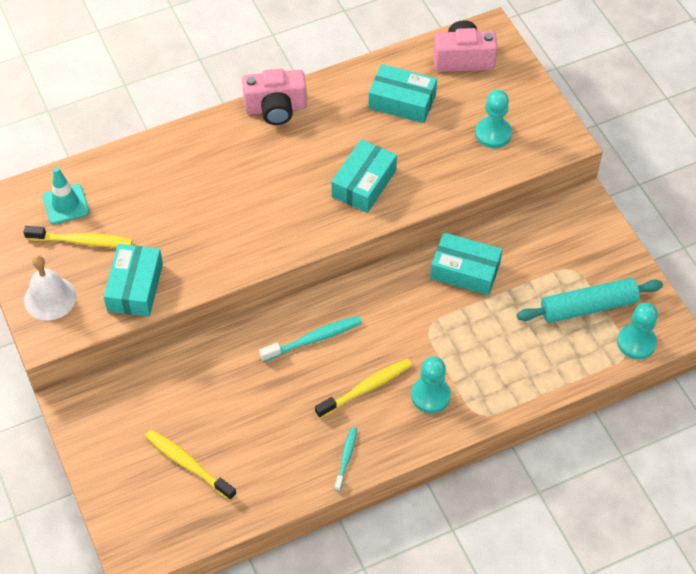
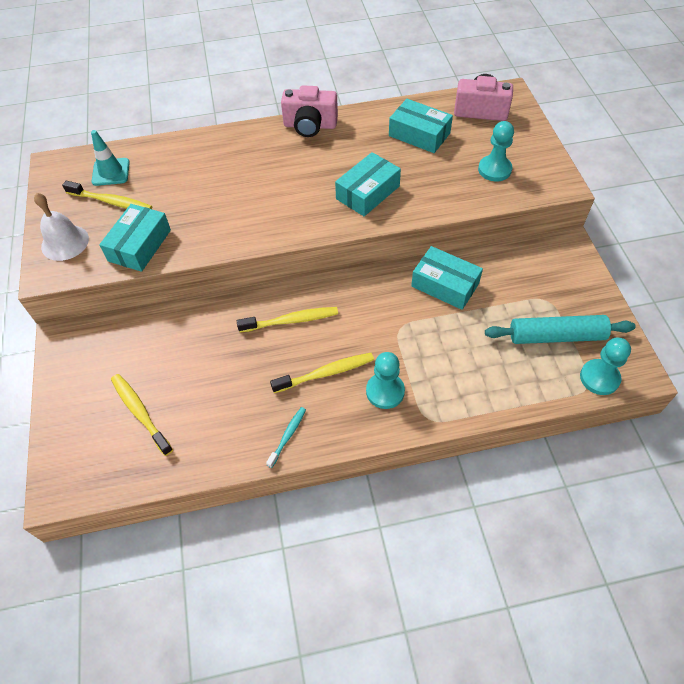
camera: 15 degrees right, 0 degrees up
(313, 339) = (291, 321): turquoise toothbrush -> yellow toothbrush

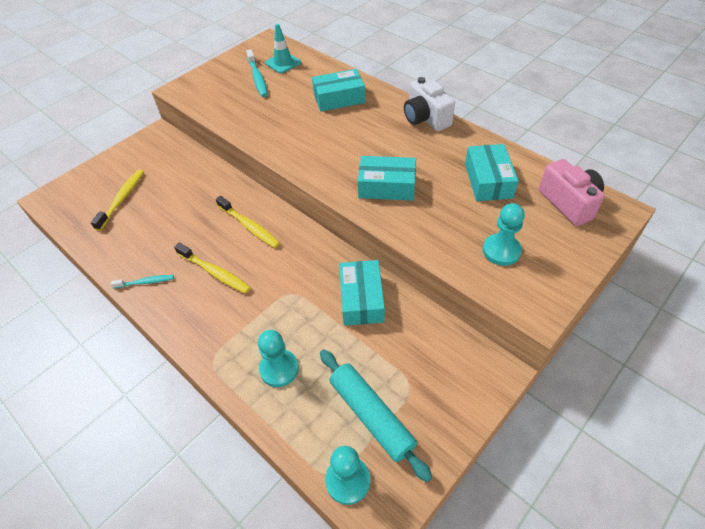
camera: 55 degrees right, 5 degrees down
(65, 242) = (208, 81): white bell -> none
(111, 202) = (257, 78): yellow toothbrush -> turquoise toothbrush
(139, 245) = (231, 110): turquoise box -> turquoise box (339, 98)
(310, 126) = (426, 118): pink camera -> white camera
(385, 391) = (221, 318): turquoise pawn -> turquoise pawn (279, 369)

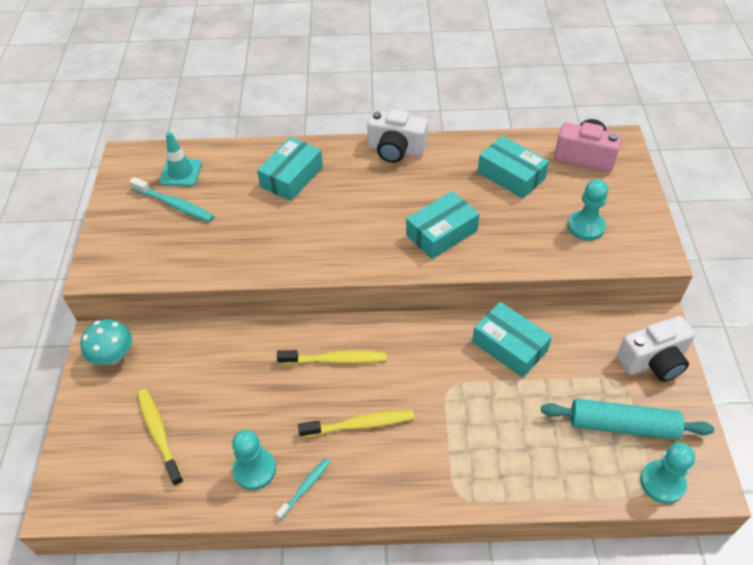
camera: 45 degrees left, 0 degrees up
(153, 145) = (113, 356): none -> turquoise mushroom
(279, 369) = (519, 453): turquoise pawn -> turquoise pawn (254, 469)
(455, 394) = (653, 361): none -> white camera

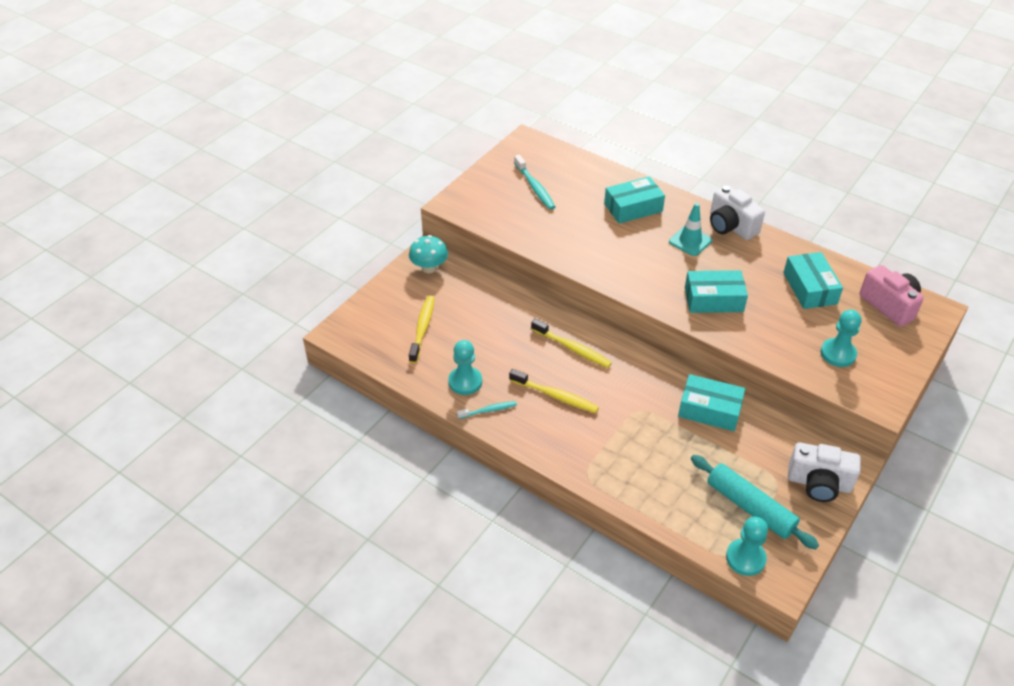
camera: 35 degrees right, 5 degrees down
(181, 173) = (556, 168): turquoise traffic cone -> turquoise traffic cone (690, 241)
(509, 346) = (709, 410): turquoise box -> turquoise box turned 60 degrees counterclockwise

